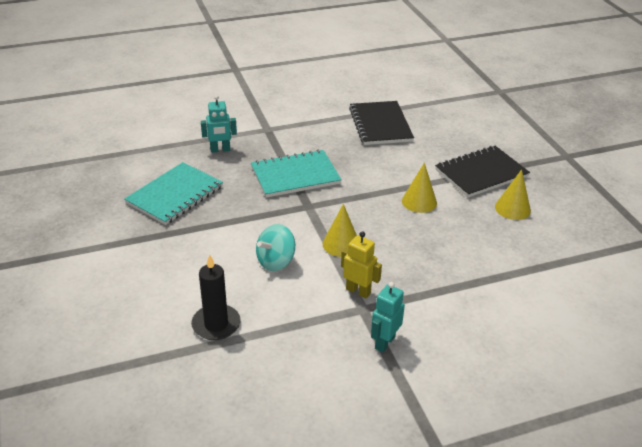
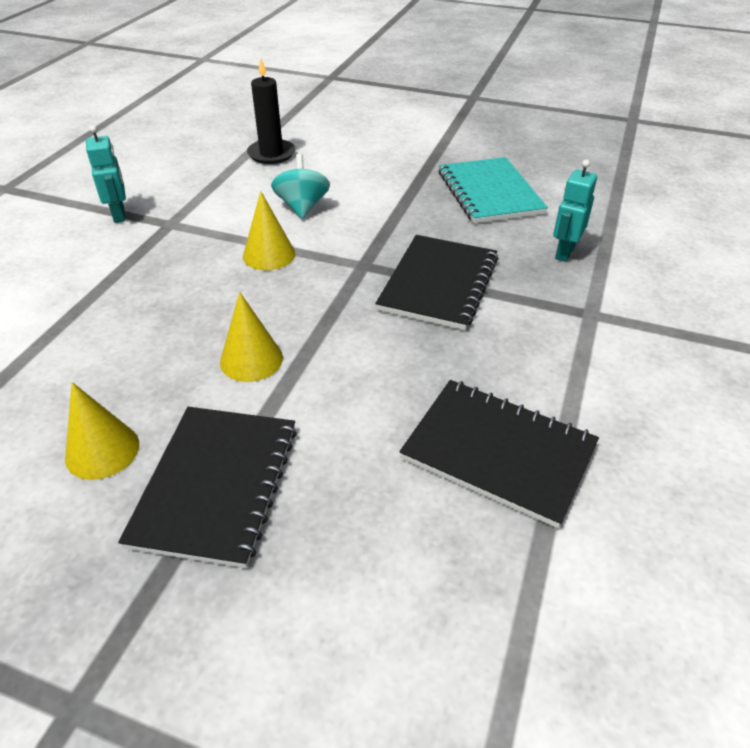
camera: 130 degrees right, 5 degrees up
(295, 176) = (438, 284): turquoise notebook -> black notebook
(358, 291) = (193, 232): yellow robot -> none

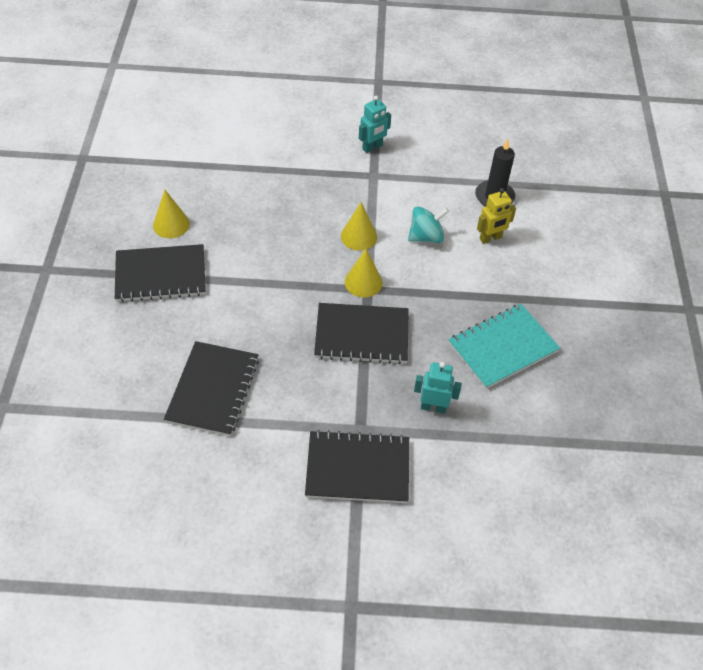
camera: 70 degrees right, 10 degrees up
(251, 359) = (254, 260): yellow cone -> yellow cone (363, 282)
(331, 168) = (490, 238): none -> yellow robot
(654, 327) = (357, 469): none -> black notebook

